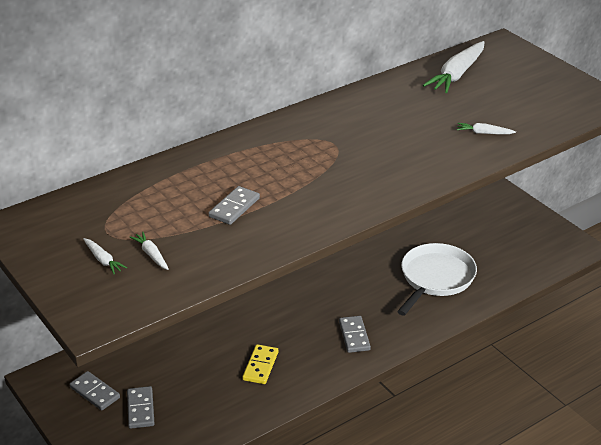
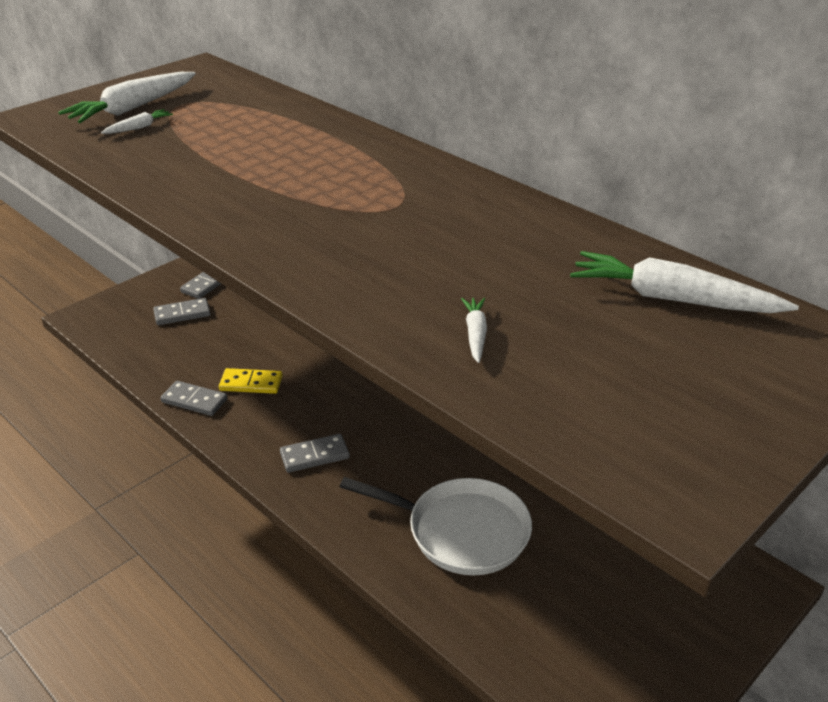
camera: 80 degrees right, 0 degrees up
(103, 260) = (132, 108): white carrot -> white carrot, size x2.10
(234, 207) = (230, 158): grey domino -> grey domino (194, 400)

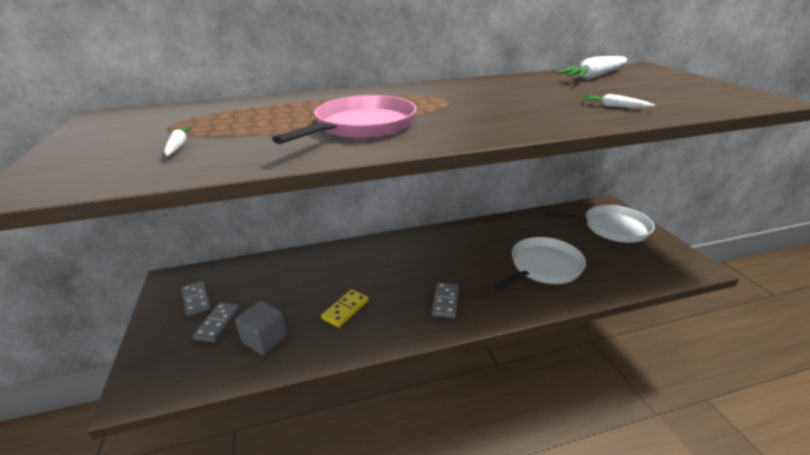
camera: 60 degrees left, 5 degrees down
(132, 108) = (129, 144): white carrot -> none
(177, 351) = (265, 339): none -> grey cube
(194, 400) = (337, 345): grey domino -> none
(247, 186) = (362, 127): none -> pink pan
(666, 601) = (611, 228): none -> white pan

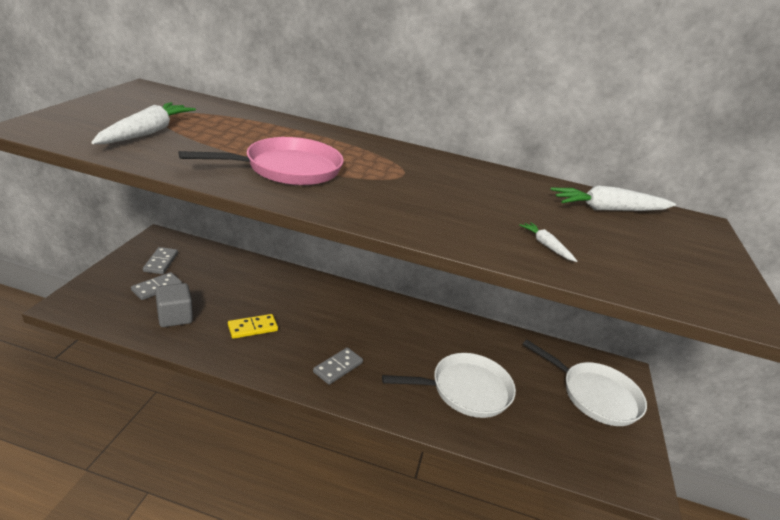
camera: 25 degrees right, 0 degrees up
(178, 146) = (147, 133): white carrot -> white carrot, size x2.10

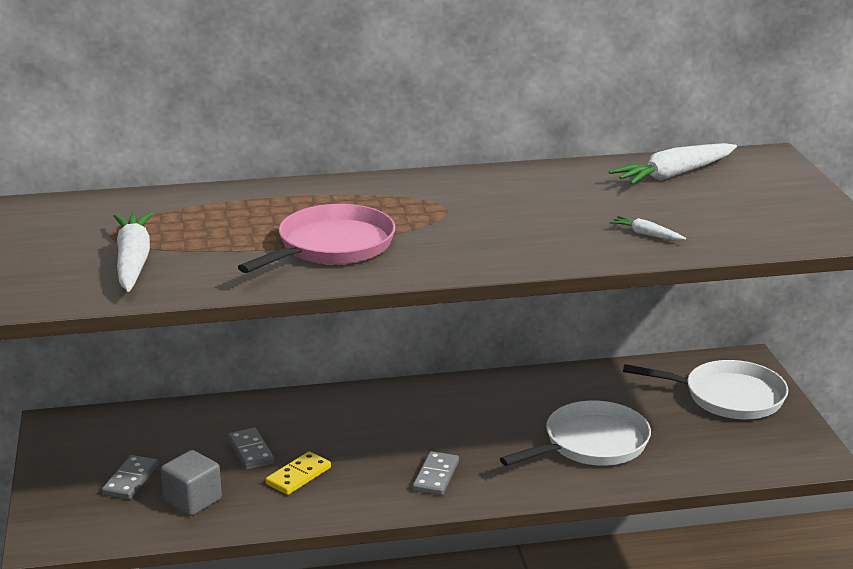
camera: 20 degrees left, 5 degrees down
(161, 262) = (97, 451): grey domino -> grey domino (250, 451)

